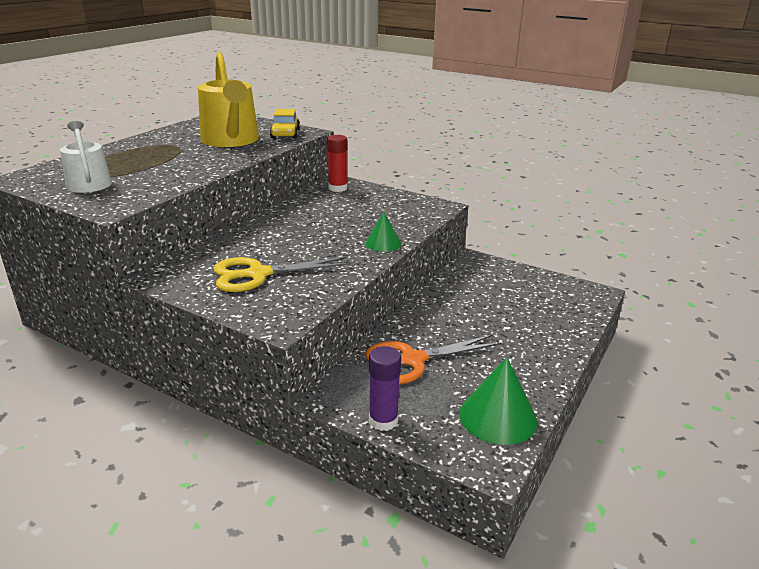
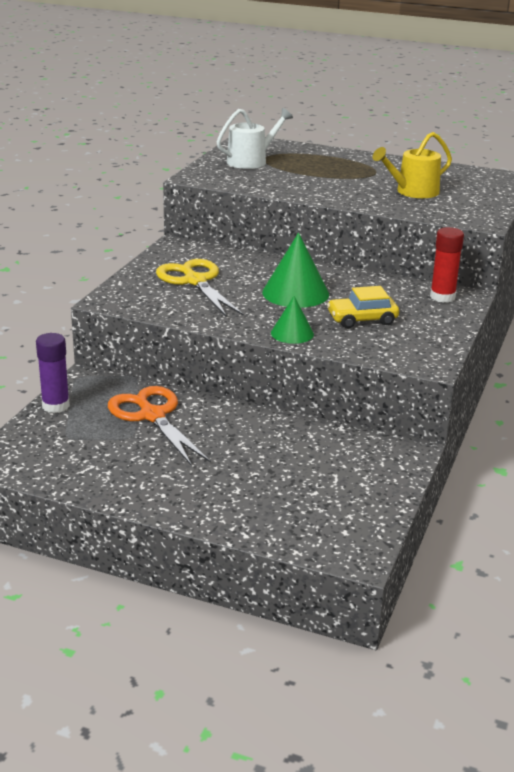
camera: 80 degrees right, 0 degrees up
(231, 140) = (413, 192): yellow watering can -> yellow watering can, size x0.61
(285, 134) = (464, 212): yellow car -> yellow car (362, 319)
(498, 417) = (64, 465): green cone -> green cone (295, 293)

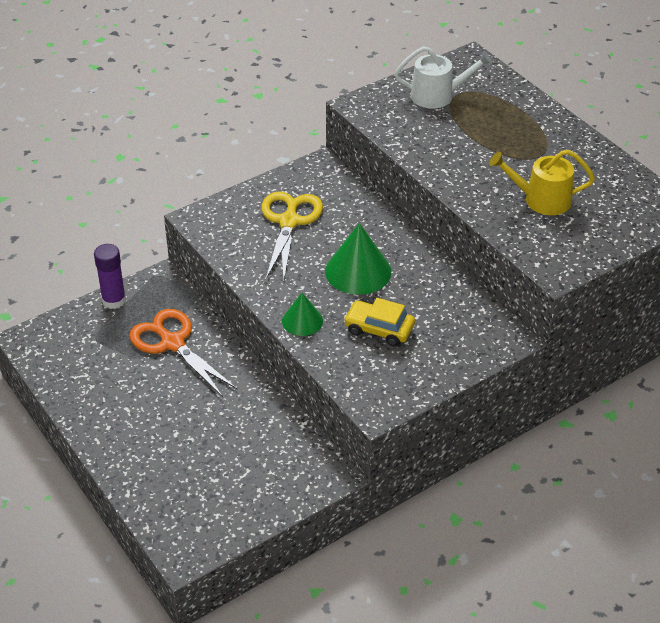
camera: 35 degrees right, 15 degrees up
(152, 416) = (172, 343): orange scissors -> orange scissors turned 45 degrees counterclockwise
(442, 297) = (484, 331): red glue stick -> none

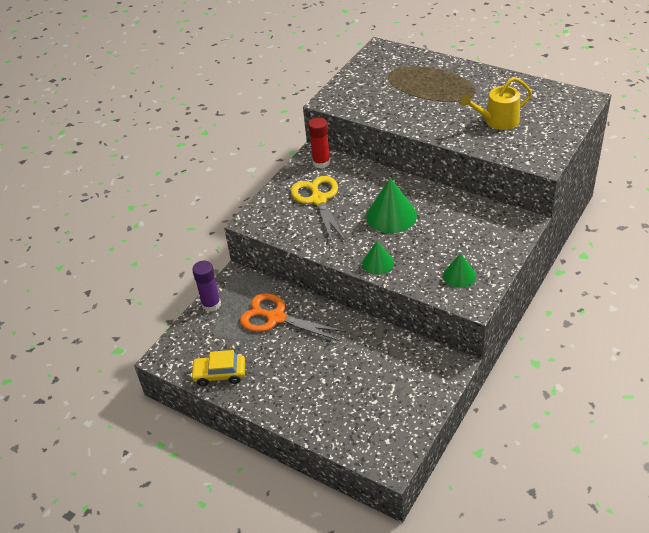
camera: 20 degrees left, 0 degrees up
(324, 178) = (321, 162): none -> red glue stick
(379, 329) = (434, 248): yellow car -> yellow car (220, 374)
(384, 371) = (459, 275): none -> green cone
(437, 96) = (377, 78): white watering can -> none

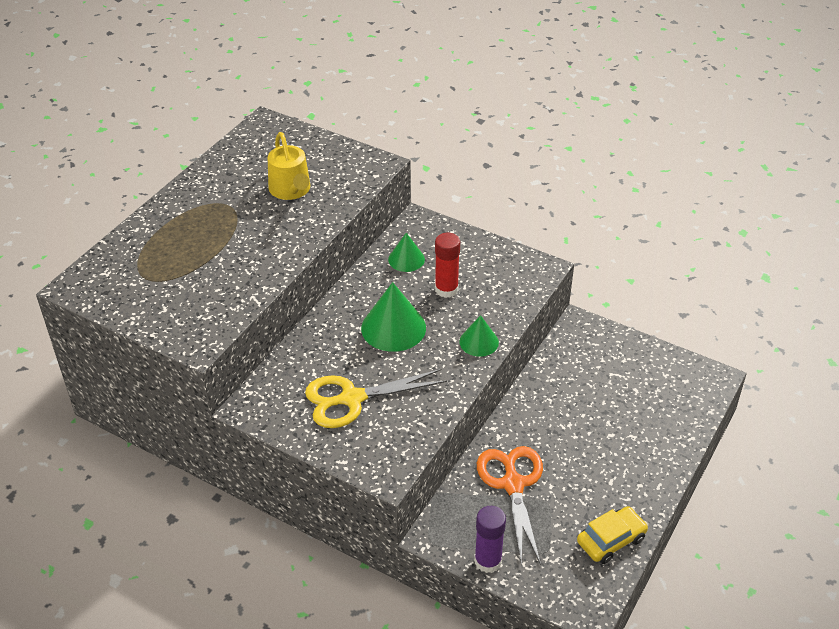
camera: 95 degrees left, 0 degrees up
(220, 374) = (611, 540): yellow car -> yellow car turned 120 degrees counterclockwise
(276, 318) = (513, 484): orange scissors -> orange scissors turned 150 degrees clockwise
(321, 162) = (269, 397): red glue stick -> red glue stick (446, 289)
(459, 275) = (501, 276): green cone -> green cone (406, 259)

